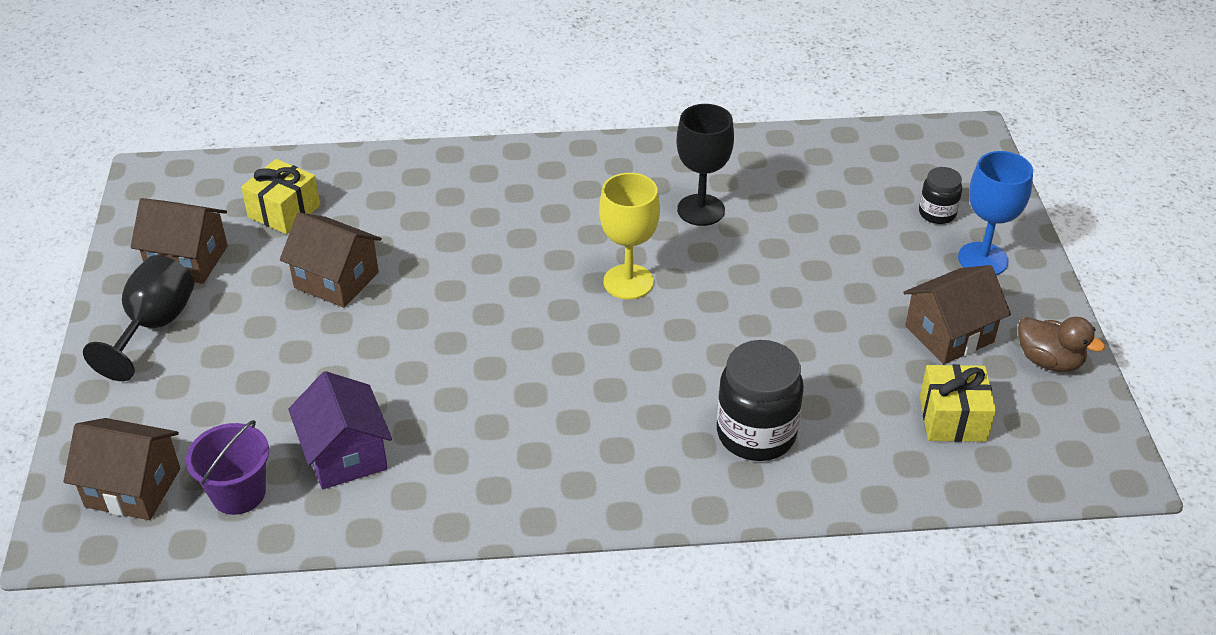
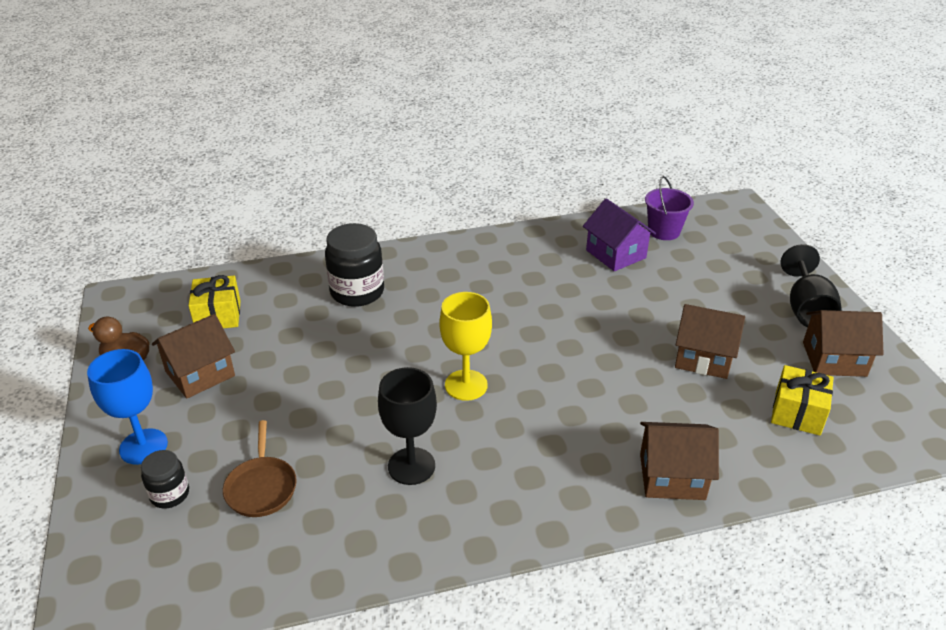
camera: 170 degrees right, 5 degrees down
(133, 487) = (725, 227): brown house -> brown house (672, 476)
(848, 209) = (261, 487): none -> brown pan

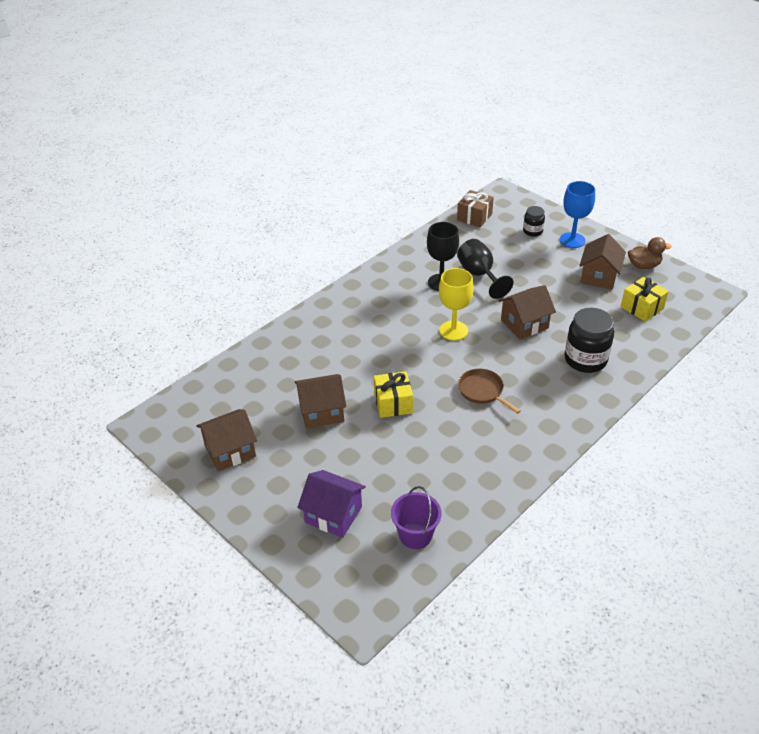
camera: 150 degrees right, 5 degrees up
(213, 582) = (474, 217): none -> brown gift
(261, 487) = (498, 248): brown pan -> brown pan (482, 391)
(616, 254) = (438, 483): purple house -> purple house (333, 514)
(672, 476) = (307, 330): brown house -> brown house (524, 324)
(797, 413) = (247, 397): yellow gift -> yellow gift (393, 403)
(806, 309) = (260, 493): black goblet -> black goblet (479, 275)

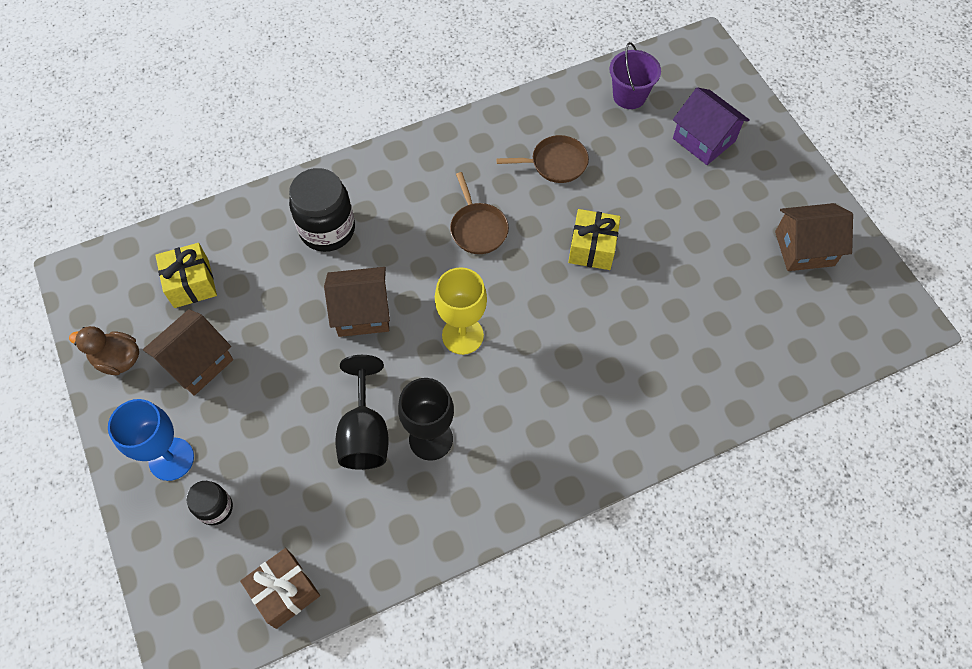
camera: 160 degrees left, 20 degrees up
(321, 412) = (683, 265): brown house -> none
(451, 454) = (555, 163): none -> brown pan

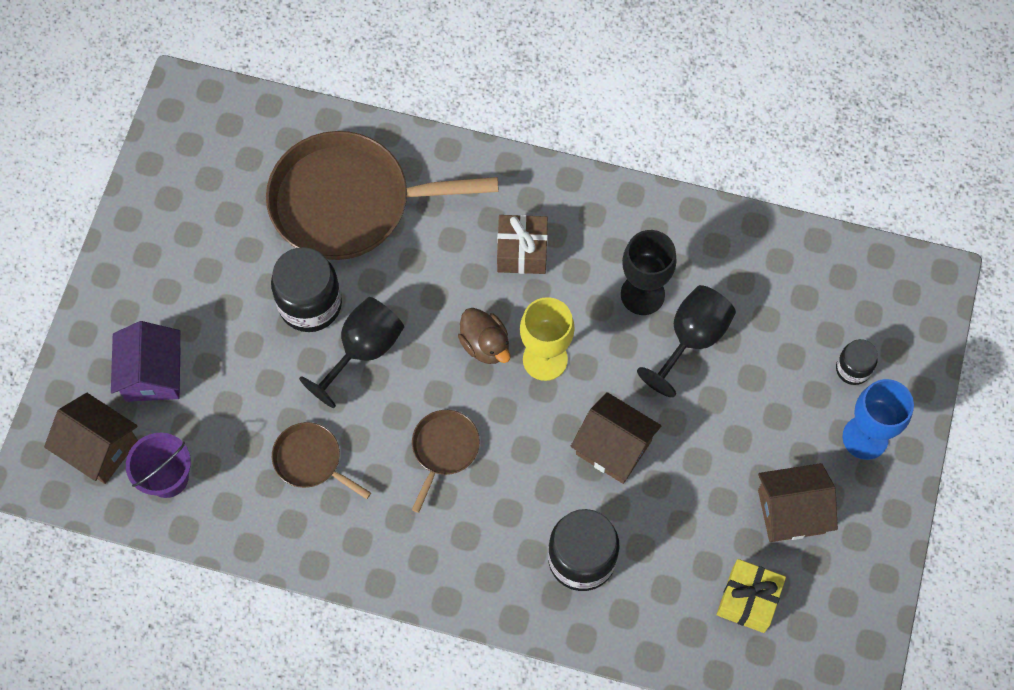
camera: 140 degrees left, 5 degrees up
(118, 359) = (861, 569): brown duck -> brown duck (485, 344)
(285, 592) = (838, 267): brown gift -> brown gift (522, 252)
(592, 248) = (363, 350): yellow gift -> black goblet
(657, 250) = (310, 304): none -> black jar
(709, 338) = (349, 202): none -> brown pan
(804, 248) = (189, 210): brown house -> brown house (99, 447)

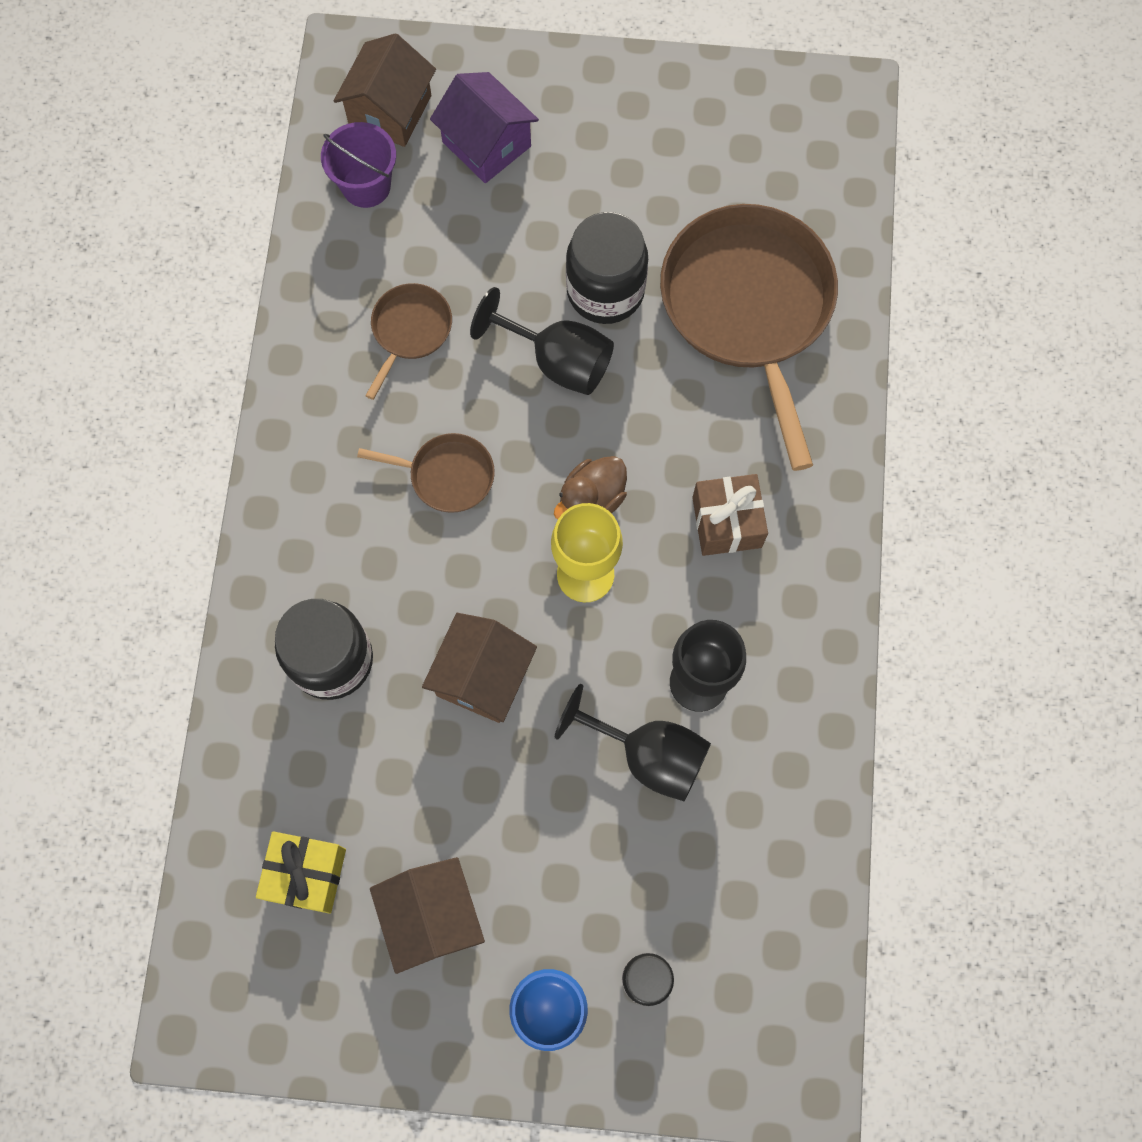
camera: 80 degrees right, 5 degrees up
(153, 374) = (486, 144): purple house -> purple house turned 60 degrees clockwise

